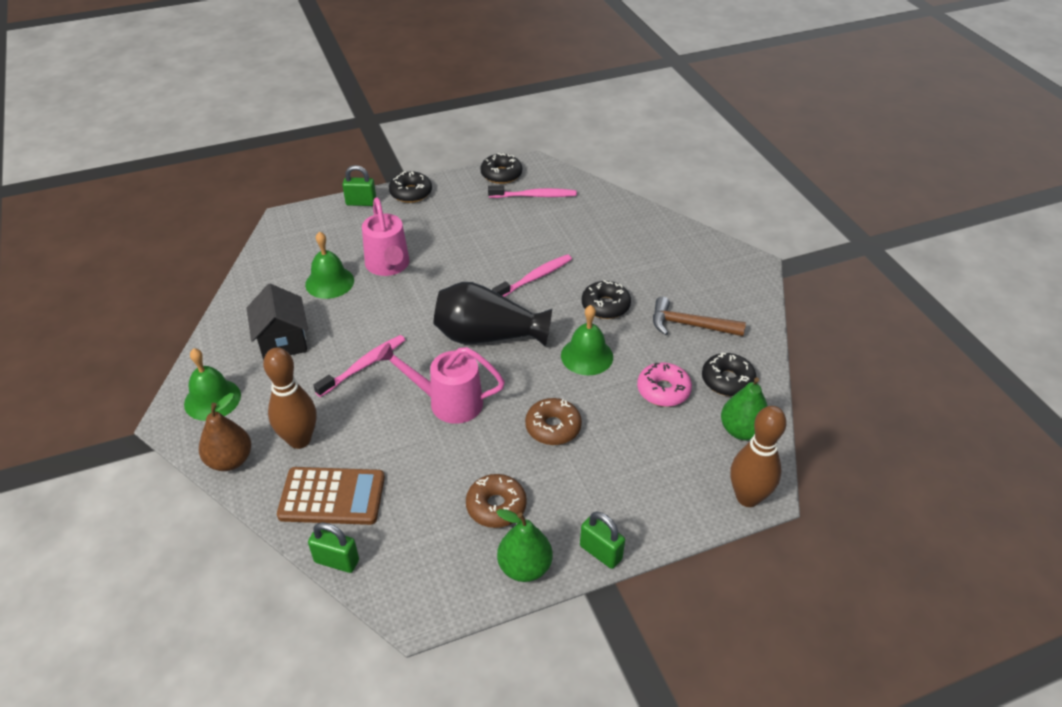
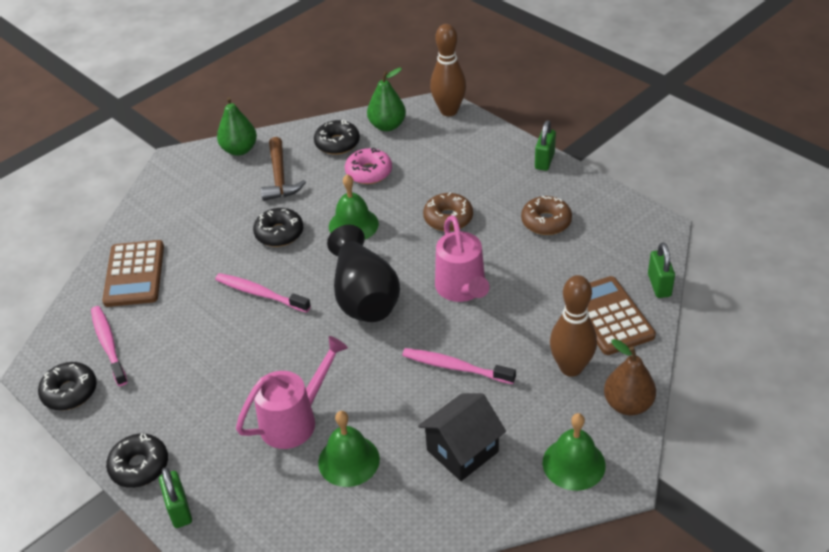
camera: 110 degrees left, 0 degrees up
(524, 567) = (584, 190): green pear -> green pear (239, 150)
(605, 218) = (134, 274): none -> brown calculator

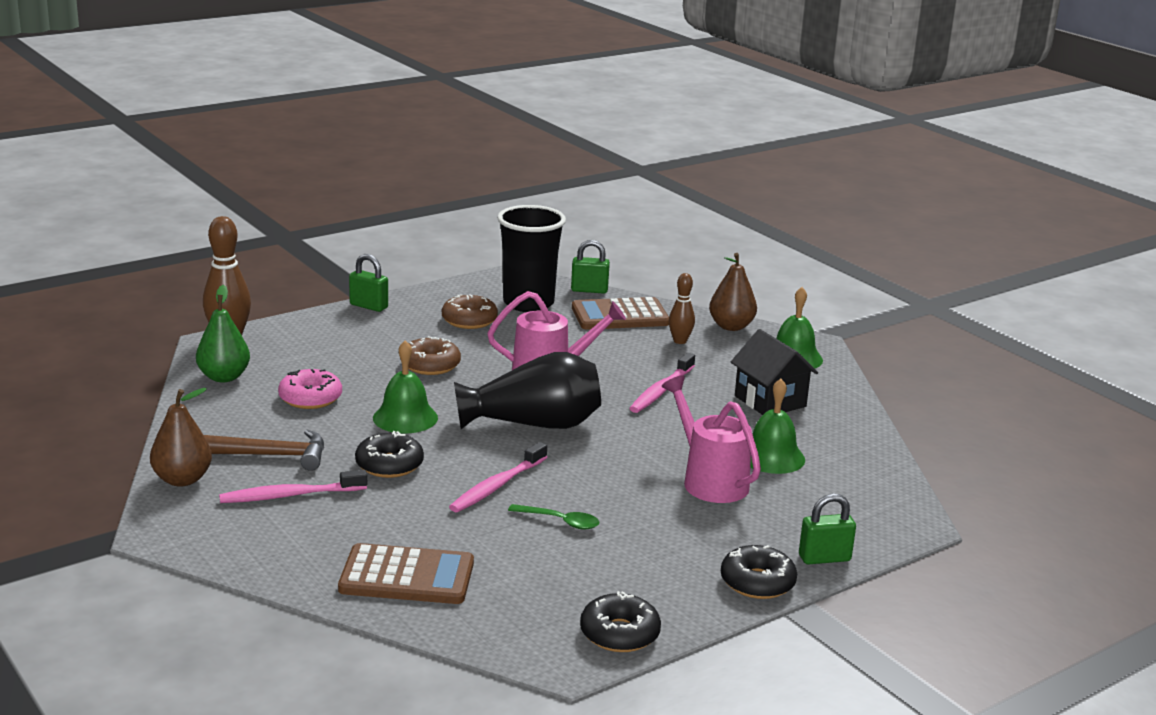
camera: 85 degrees left, 20 degrees down
(108, 345) = (541, 601): pink toothbrush -> pink toothbrush (290, 495)
(214, 337) = (560, 521): none -> green spoon
(239, 150) = (182, 479): green pear -> brown pear
(337, 143) = (232, 411): black donut -> none
(571, 368) = (680, 341): brown bowling pin -> brown bowling pin, size x0.58
(603, 250) = (528, 303): none -> black cup

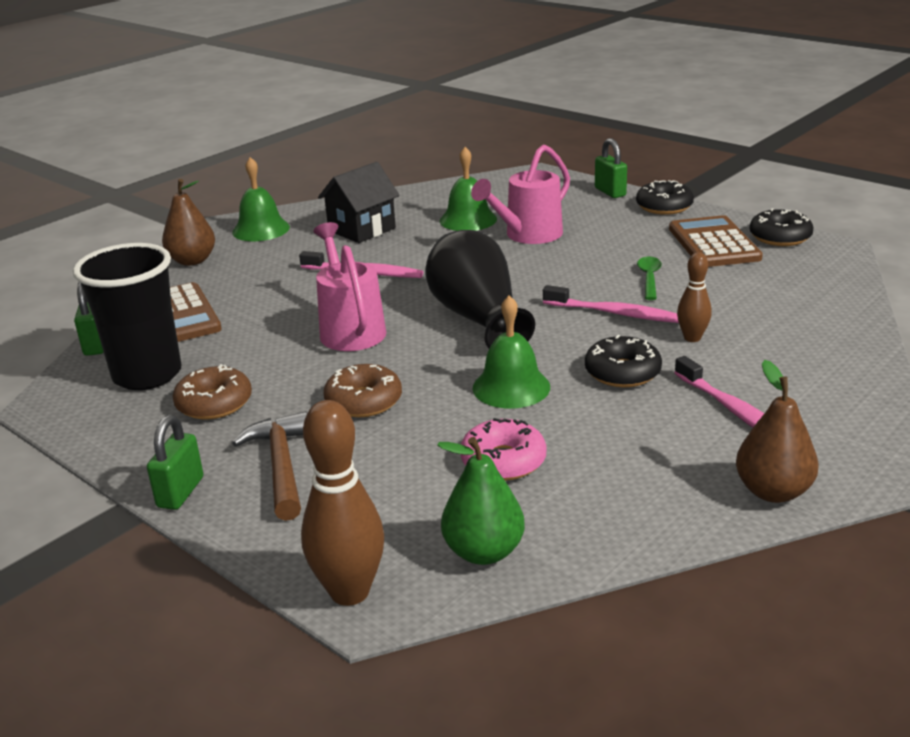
camera: 100 degrees left, 5 degrees up
(272, 455) = (663, 446): brown hammer -> brown hammer (281, 466)
(407, 576) = (803, 322): brown calculator -> brown calculator (713, 243)
(680, 341) = (239, 279): brown bowling pin -> brown bowling pin (692, 338)

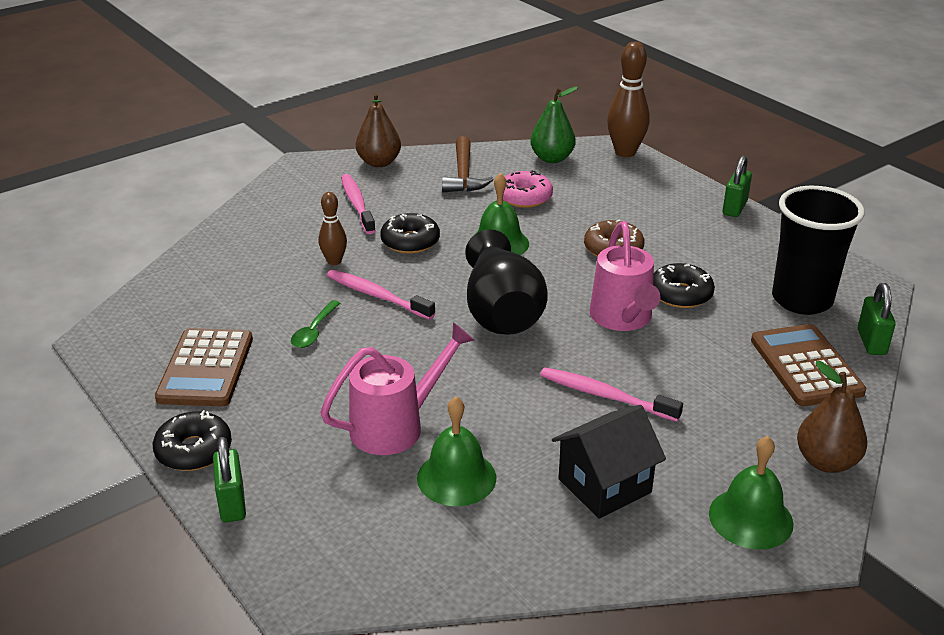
camera: 170 degrees left, 5 degrees up
(214, 403) = (732, 265): brown donut -> none
(281, 466) = (671, 214): brown hammer -> brown hammer (464, 175)
(780, 237) = (130, 365): black donut -> black donut (680, 294)

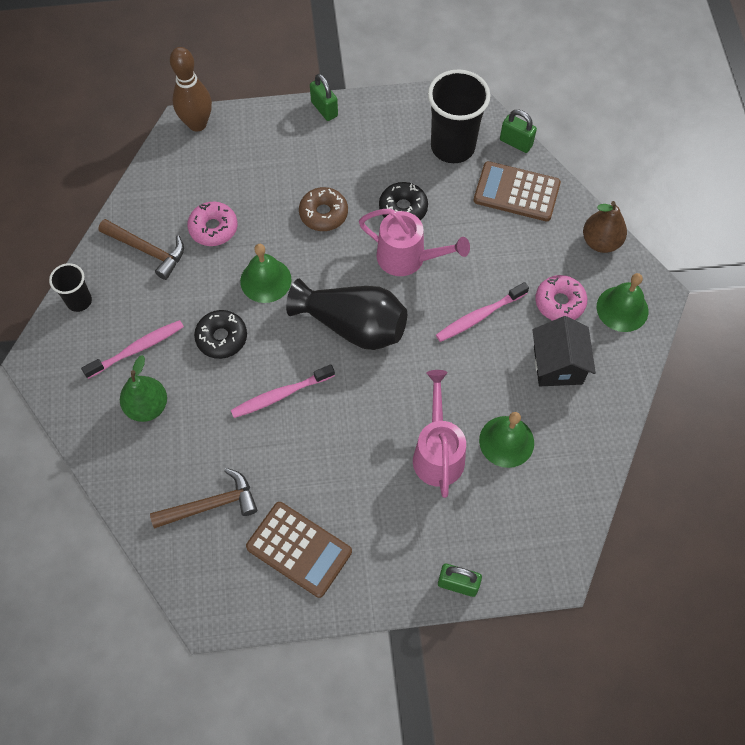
camera: 60 degrees left, 30 degrees up
(194, 450) = (390, 590): black donut -> none
(222, 298) = (211, 505): none -> brown hammer
(314, 331) = (298, 457): green spoon -> none
(334, 261) = (213, 403): brown bowling pin -> none
(357, 204) = (137, 349): pink toothbrush -> pink toothbrush turned 135 degrees clockwise
(379, 162) = (79, 301): brown pear -> black cup
(552, 158) = (168, 177): green pear -> green pear (147, 406)
(695, 456) = (559, 302): none -> pink donut

